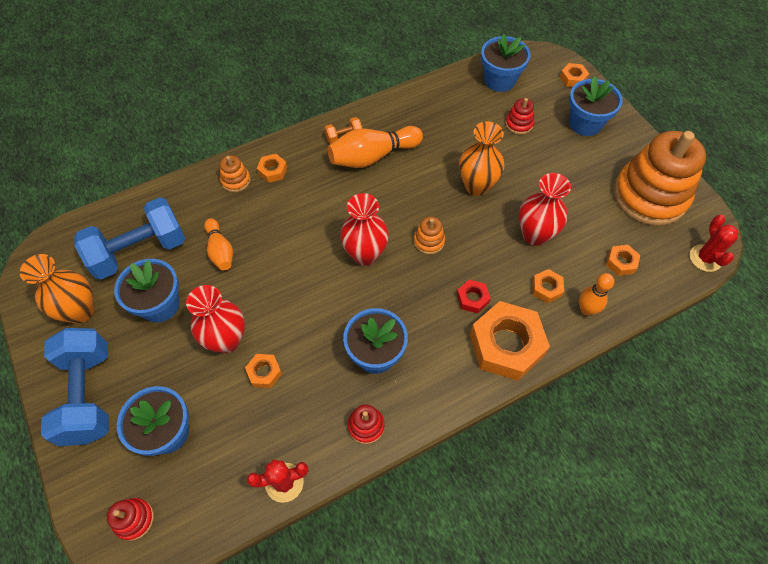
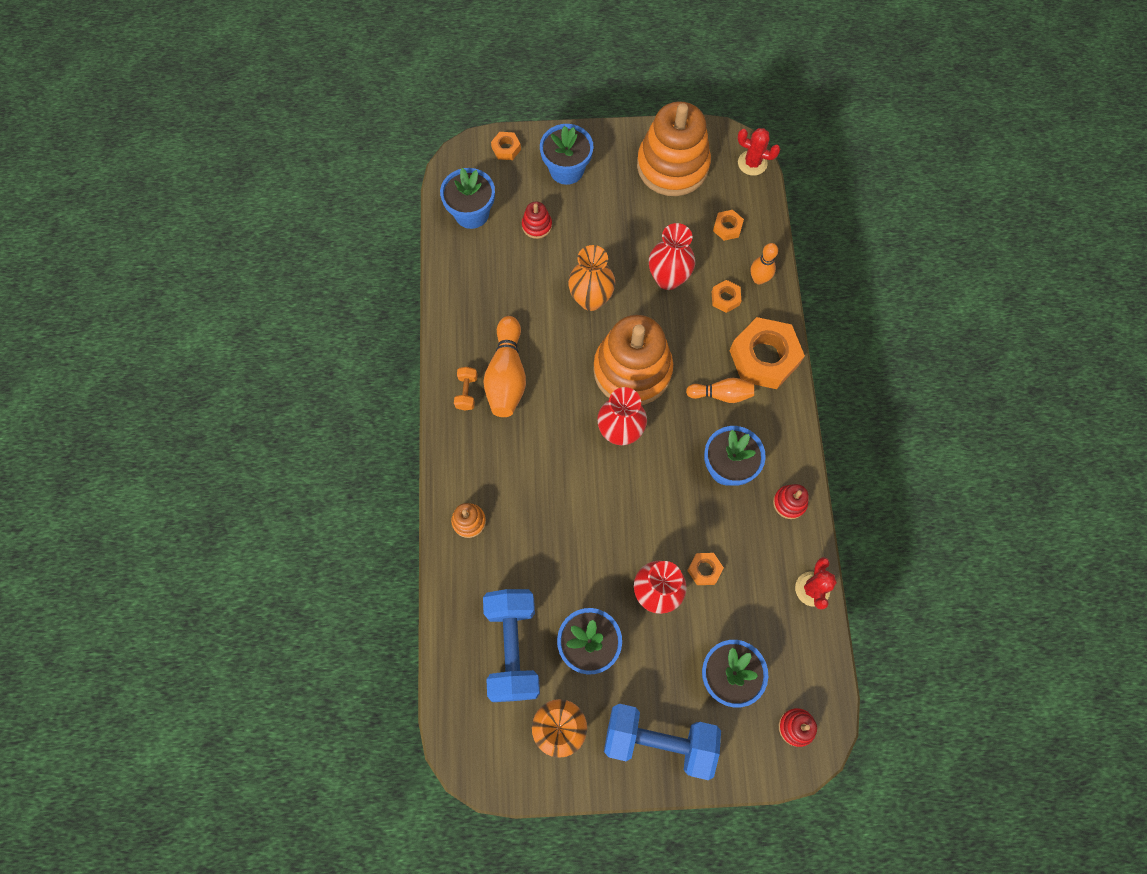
camera: 65 degrees left, 10 degrees up
(220, 250) = (551, 566): orange bowling pin -> orange bowling pin (721, 394)
(272, 171) = (475, 480): orange nut -> none
(429, 241) = (632, 370): orange stacking toy -> orange stacking toy, size x2.45
(472, 298) = (708, 362): red nut -> none

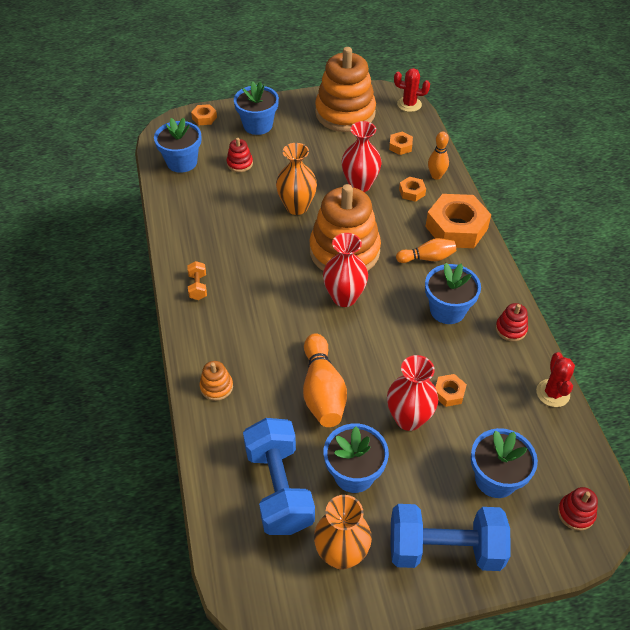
camera: 10 degrees left, 20 degrees down
(507, 376) = (233, 270): orange bowling pin -> orange bowling pin (322, 391)

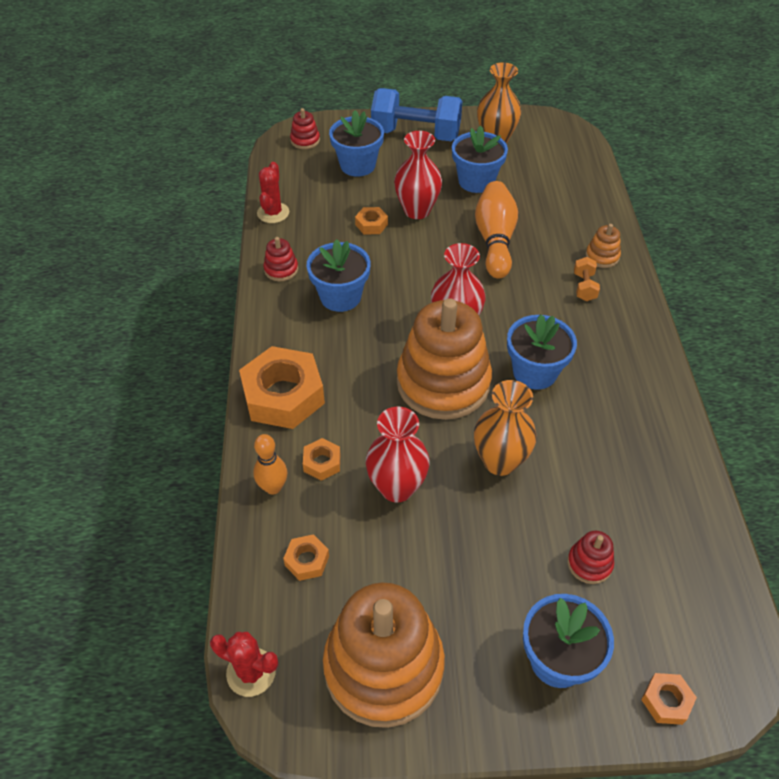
camera: 170 degrees left, 0 degrees up
(182, 162) = (692, 583): blue flower pot -> blue flower pot (535, 372)
(198, 287) = (634, 361): orange dumbbell -> orange dumbbell (584, 287)
(279, 488) = (542, 180): blue dumbbell -> none
(427, 258) = (339, 359): orange bowling pin -> none

